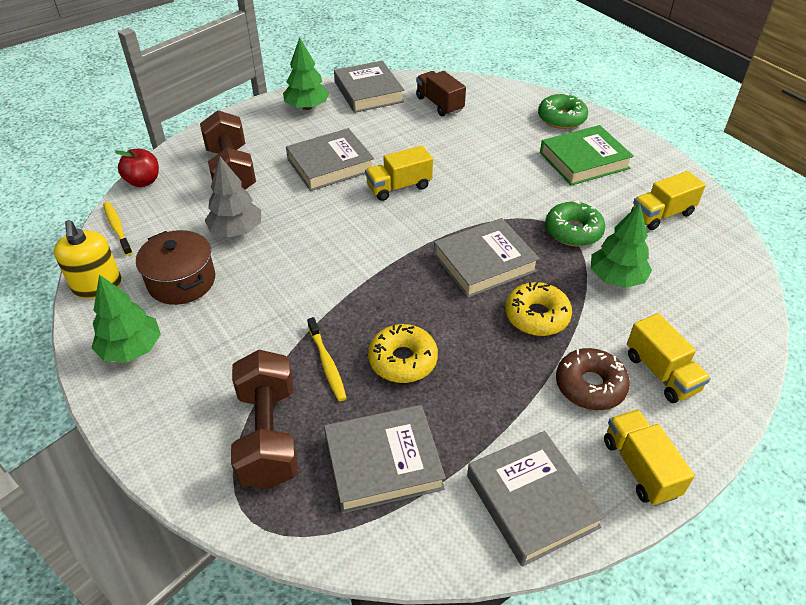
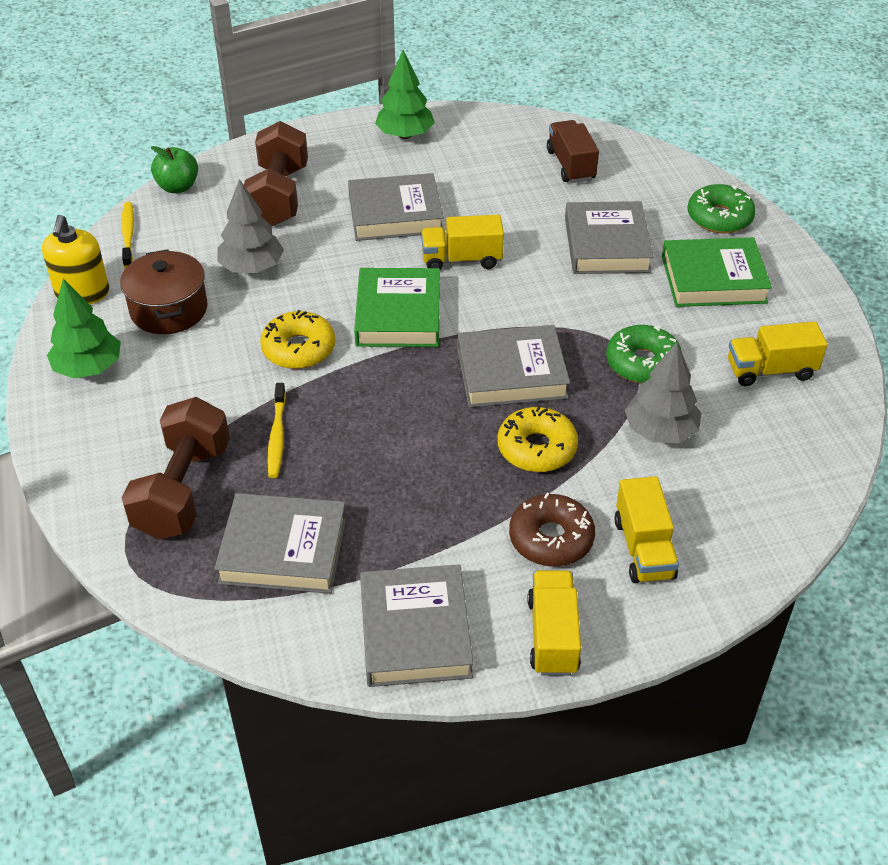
camera: 20 degrees right, 0 degrees up
(143, 181) = (178, 187): red apple -> green apple
(368, 92) = (490, 130): grey book -> grey book (607, 245)
(373, 239) = (398, 314): none -> green book
(403, 360) = (359, 454): yellow donut -> yellow donut (299, 349)
(616, 278) = (660, 431): green tree -> grey tree

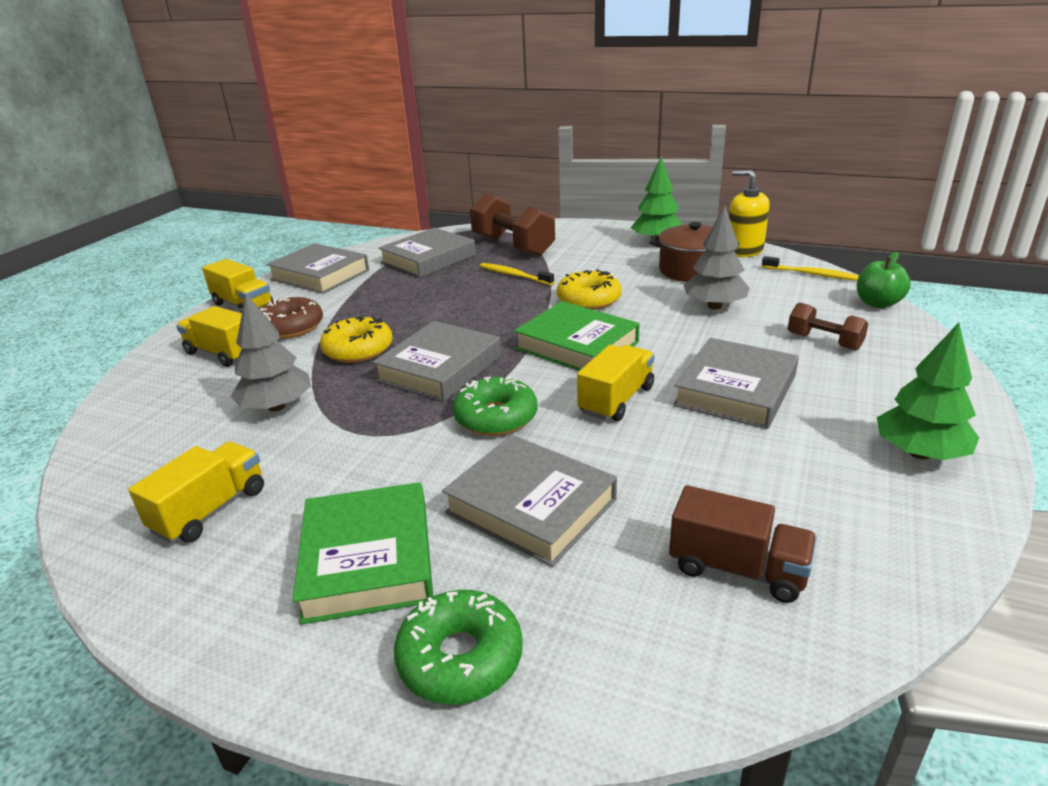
camera: 130 degrees right, 15 degrees down
(279, 196) = (824, 342): brown dumbbell -> brown dumbbell, size x0.55
(642, 363) = (347, 436): green donut -> green donut (496, 417)
(713, 279) = (368, 559): green book -> green book turned 45 degrees counterclockwise

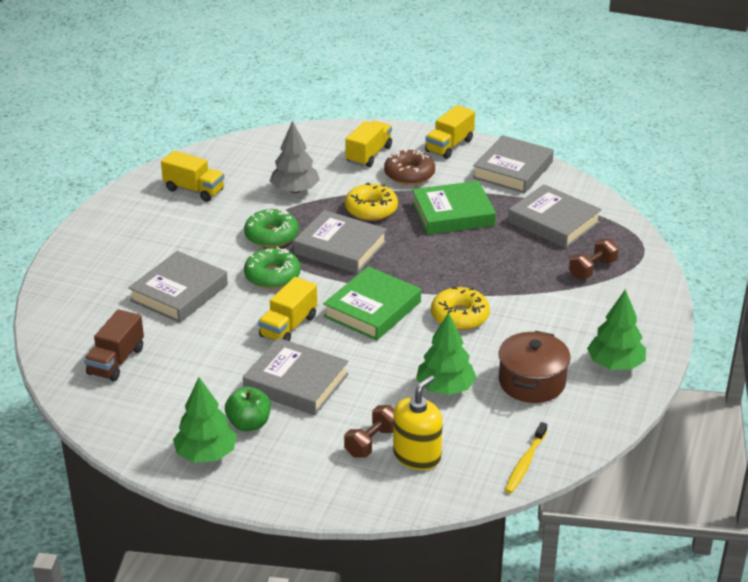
camera: 85 degrees right, 5 degrees up
(368, 559) = (147, 244): green book -> green book (453, 214)
(460, 658) = (79, 276): green donut -> green donut (271, 235)
(512, 246) = (592, 269): brown dumbbell -> brown dumbbell, size x0.55
(514, 275) = (515, 273): yellow toothbrush -> none
(616, 400) = (288, 326): yellow truck -> yellow truck turned 90 degrees clockwise
(714, 306) = (445, 388): grey tree -> green tree
(744, 250) = (591, 425): yellow soap dispenser -> yellow soap dispenser (417, 456)
(877, 303) = (451, 494): green apple -> green apple (249, 424)

